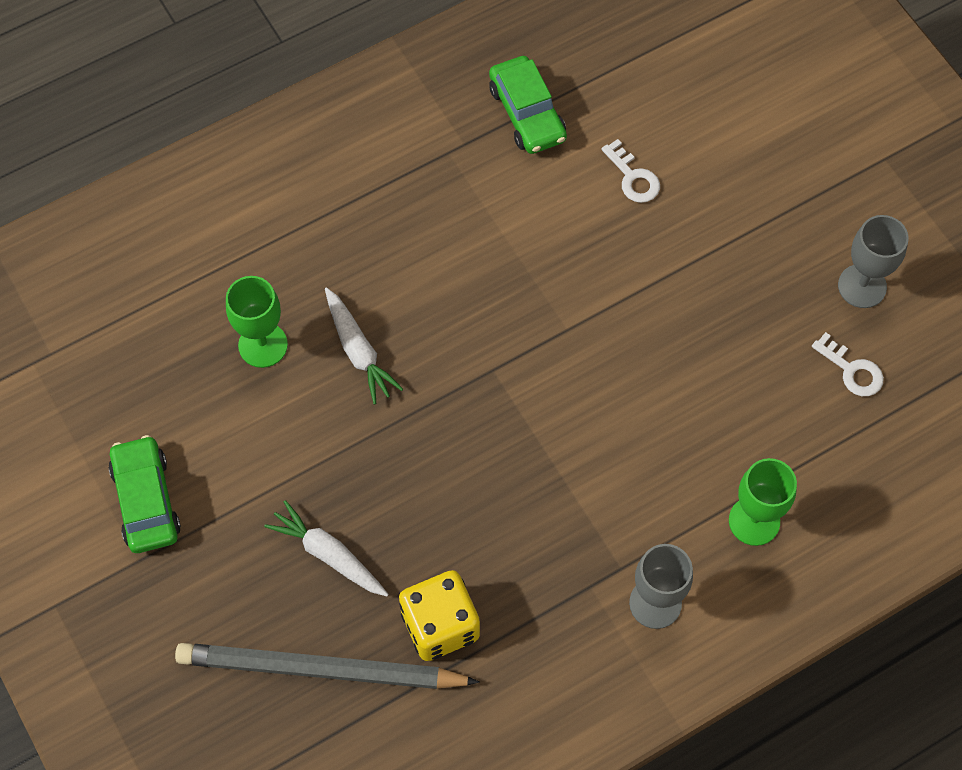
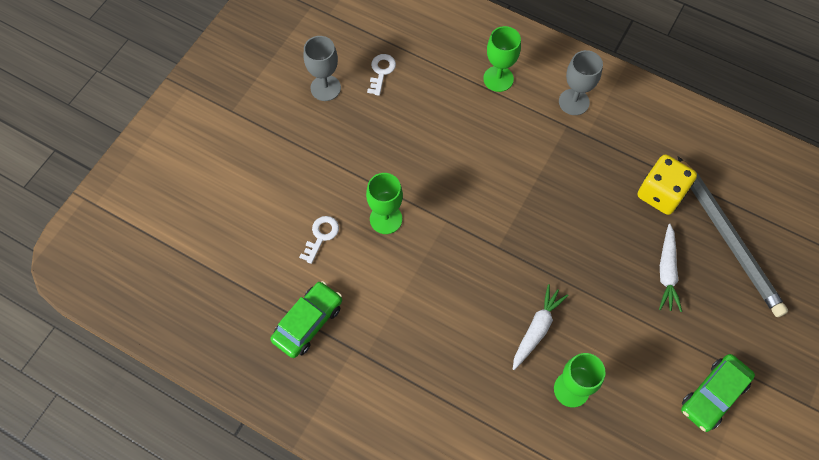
camera: 120 degrees left, 0 degrees up
(613, 260) = (386, 219): none -> green goblet

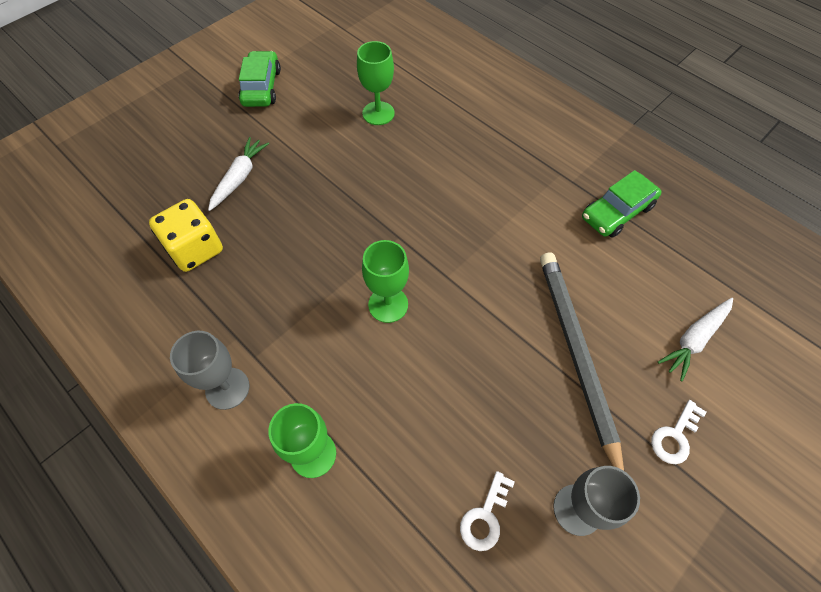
camera: 165 degrees left, 5 degrees down
(321, 236) = (598, 293): white key -> white key (675, 436)
(386, 219) = (518, 294): green goblet -> green goblet (388, 304)
(536, 329) = (389, 160): white carrot -> white carrot (694, 339)
(713, 395) = (262, 87): green car -> green car turned 60 degrees counterclockwise
(728, 238) = (159, 192): grey pencil -> grey pencil (576, 354)

